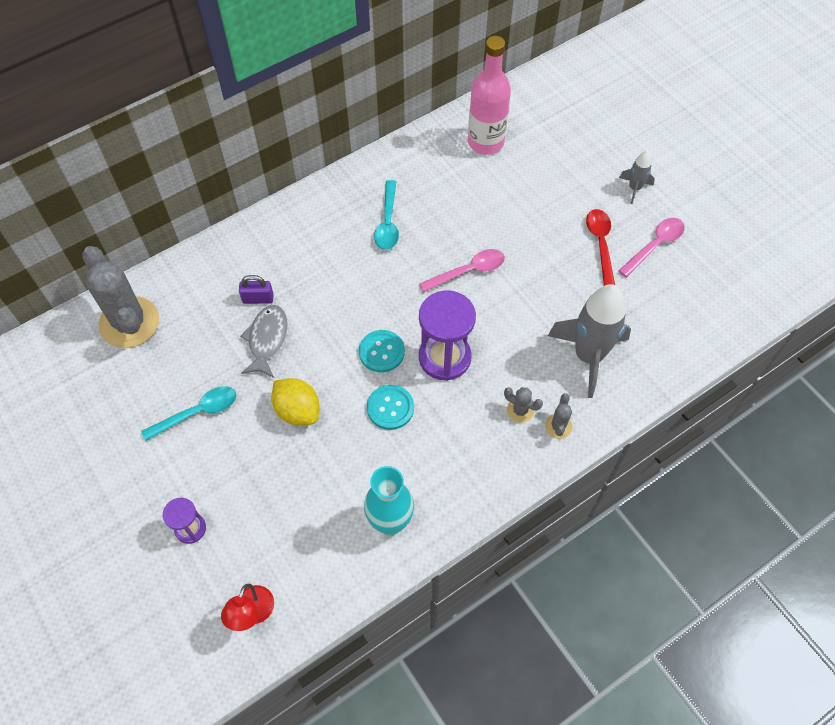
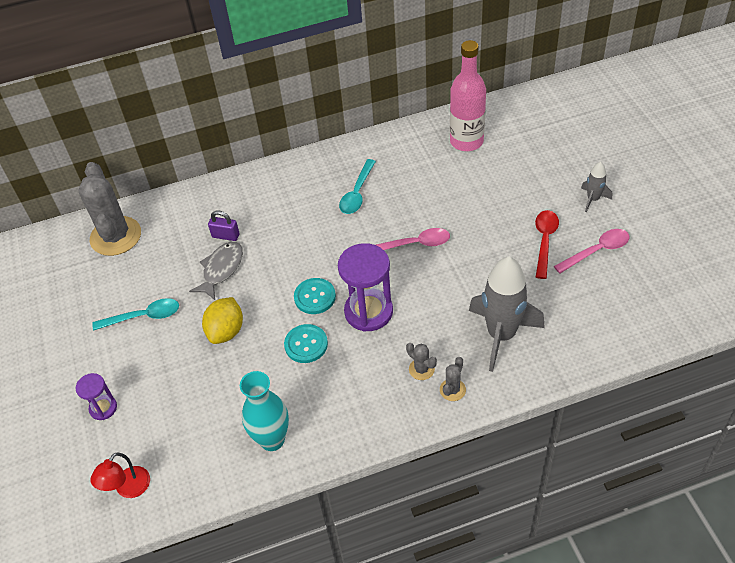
camera: 20 degrees right, 10 degrees down
(298, 410) = (226, 331): yellow lemon -> yellow lemon turned 45 degrees clockwise

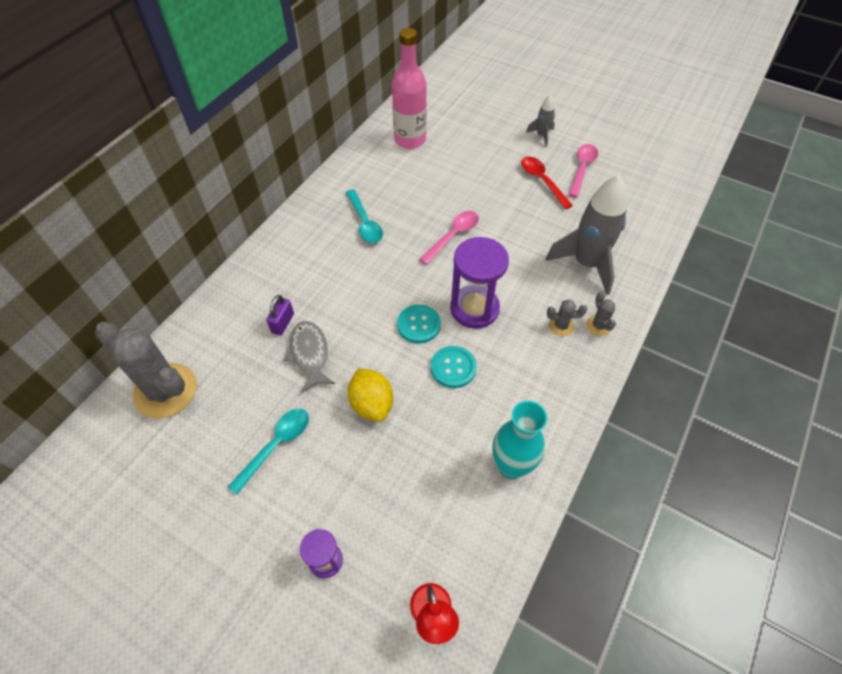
camera: 45 degrees left, 5 degrees up
(225, 236) = (282, 323): purple padlock -> purple padlock turned 45 degrees counterclockwise

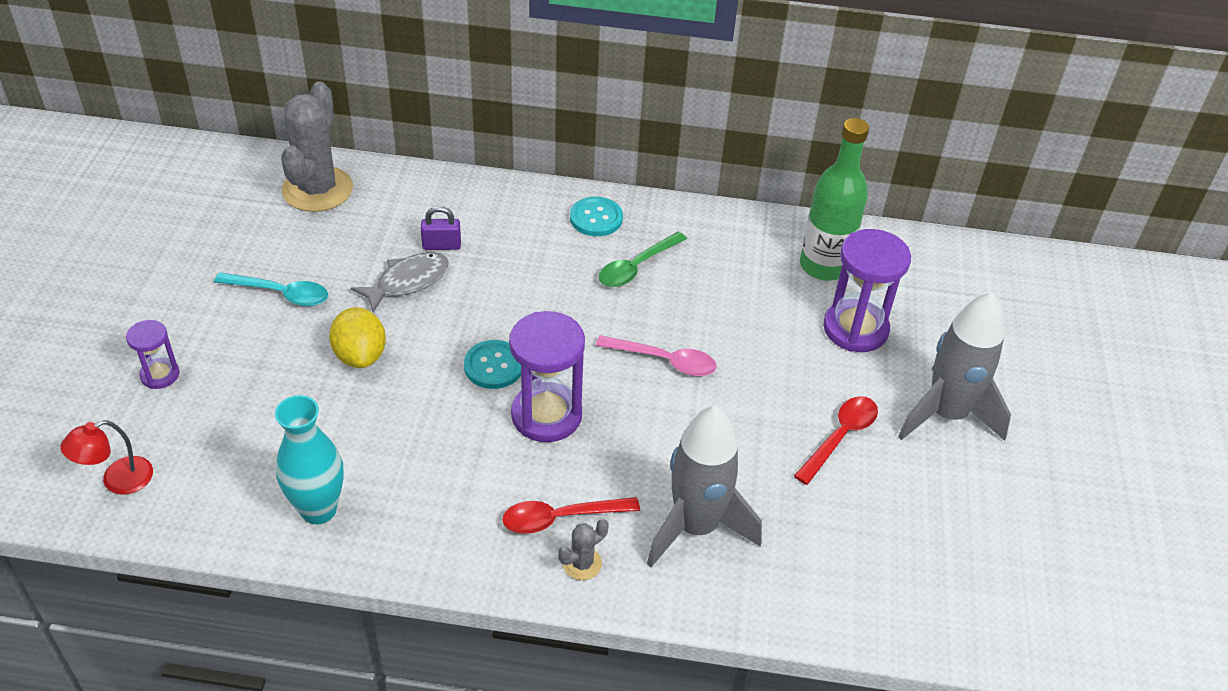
camera: 65 degrees right, 10 degrees down
(365, 222) = (637, 267): turquoise spoon -> green spoon
(372, 404) = (360, 355): yellow lemon -> yellow lemon turned 60 degrees counterclockwise
(410, 140) = (824, 266): pink bottle -> green bottle
(453, 368) = (442, 417): turquoise button -> turquoise button (596, 218)
(465, 146) = (855, 329): none -> purple hourglass
(541, 136) = (946, 414): grey rocket -> grey rocket, size x2.10
(561, 326) = (561, 518): grey cactus -> red spoon
(582, 169) = (904, 483): pink spoon -> none

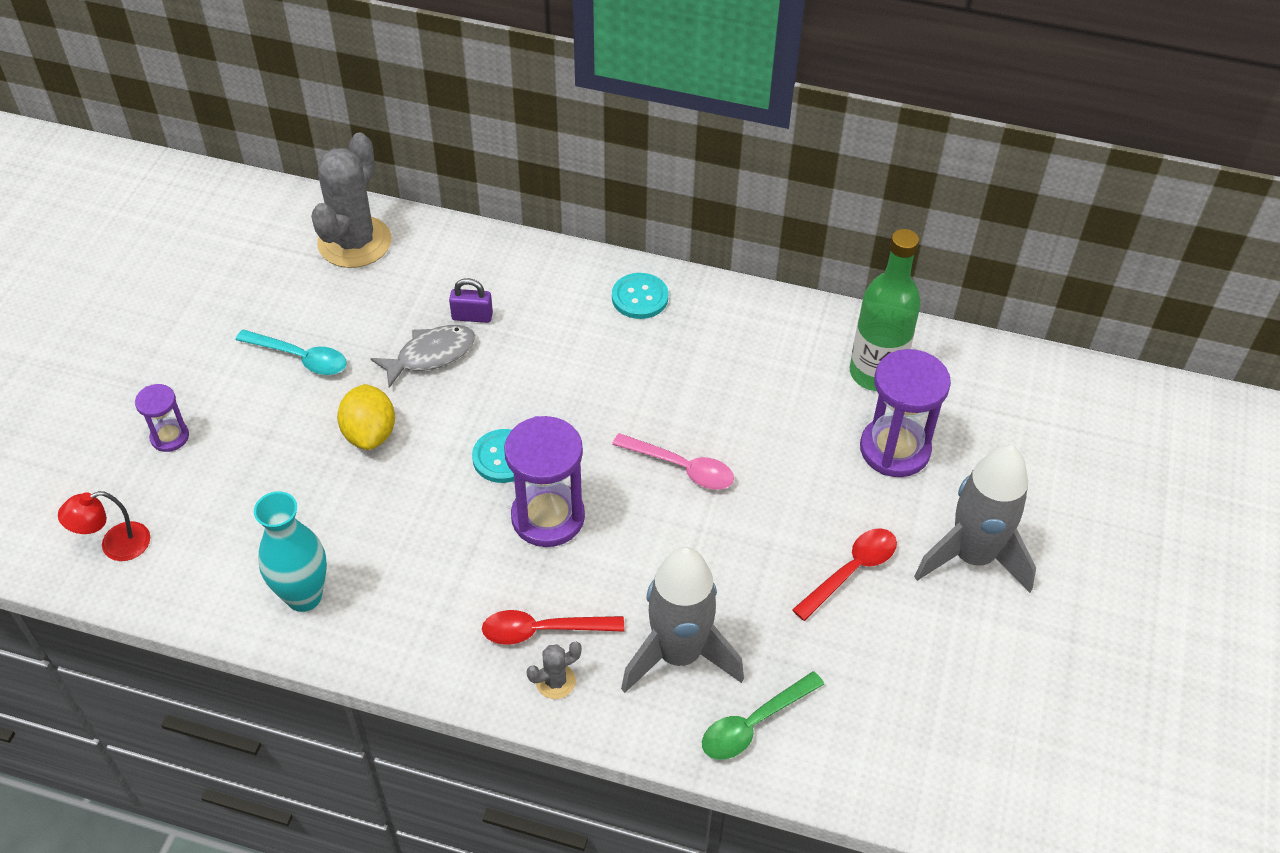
camera: 10 degrees right, 5 degrees up
(637, 267) = (673, 358): green spoon -> green spoon (754, 723)

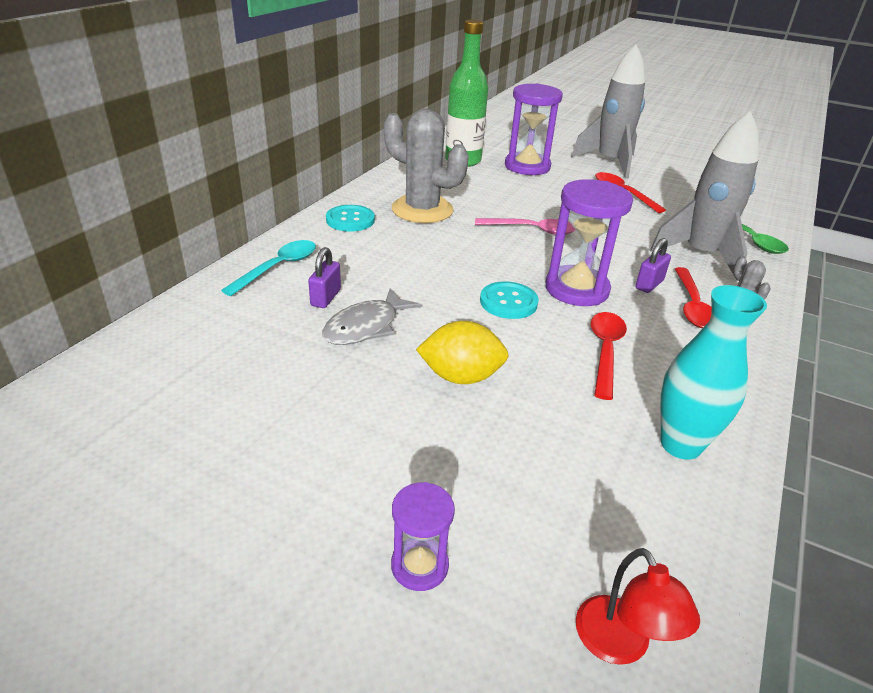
camera: 80 degrees left, 15 degrees down
(300, 358) = (325, 421): turquoise spoon -> turquoise spoon (278, 268)
(354, 242) = (157, 360): grey cactus -> grey cactus (422, 210)
(431, 355) = (365, 327): grey fish -> grey fish turned 120 degrees counterclockwise
(432, 542) = (605, 351): none -> red spoon
(581, 589) = (649, 284): none -> purple padlock
(681, 467) = (532, 230): pink spoon -> pink spoon turned 60 degrees clockwise

